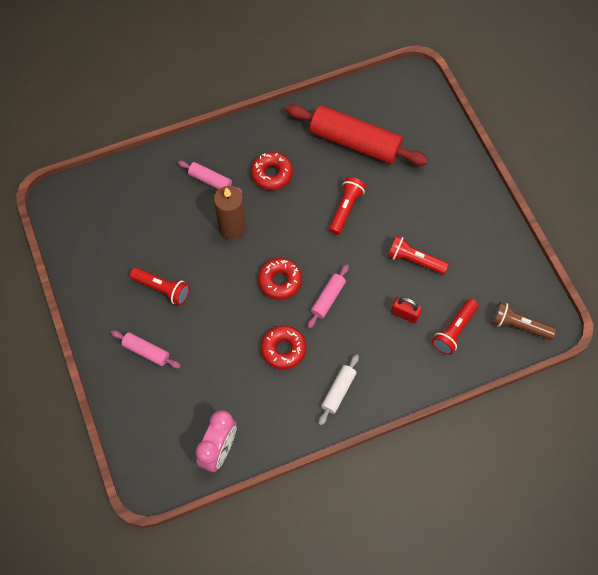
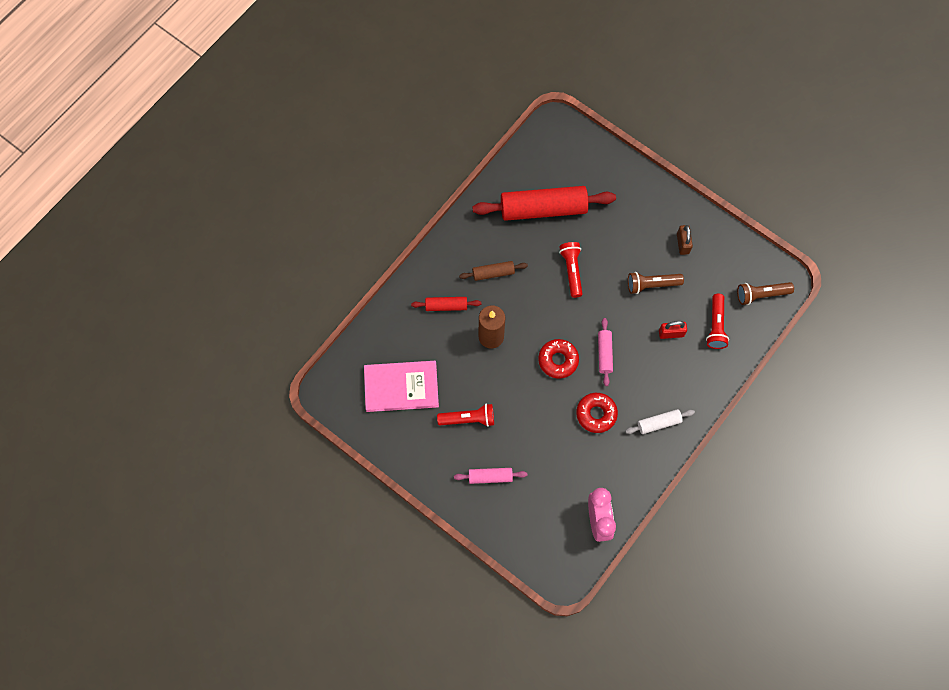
camera: 30 degrees left, 5 degrees up
(122, 229) = (401, 387): none -> pink book
(210, 180) = (446, 306): pink rolling pin -> red rolling pin
(272, 174) = (493, 273): red donut -> brown rolling pin
(338, 391) = (659, 423): white rolling pin -> white rolling pin turned 75 degrees clockwise
(414, 260) = (652, 285): red flashlight -> brown flashlight
(469, 238) = (682, 243): none -> brown padlock

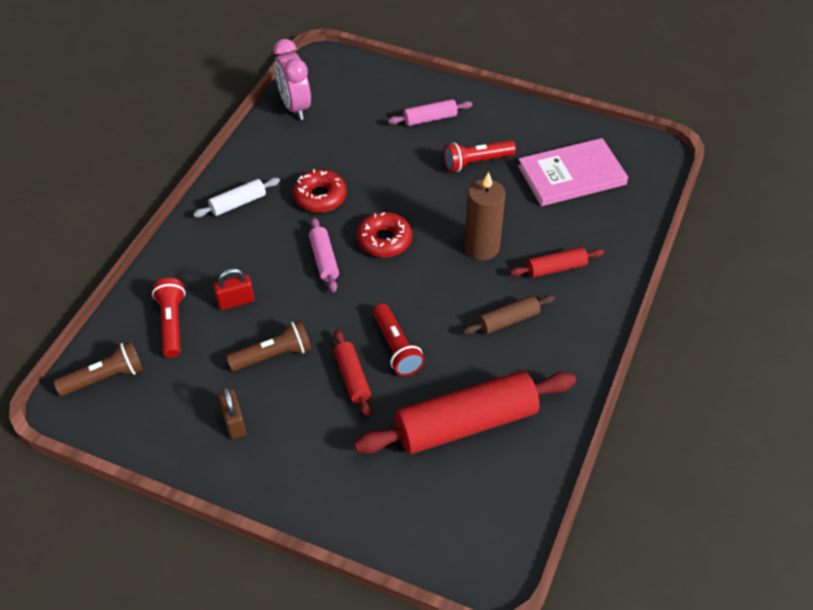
camera: 165 degrees right, 20 degrees down
(604, 256) = (352, 377): none -> red rolling pin

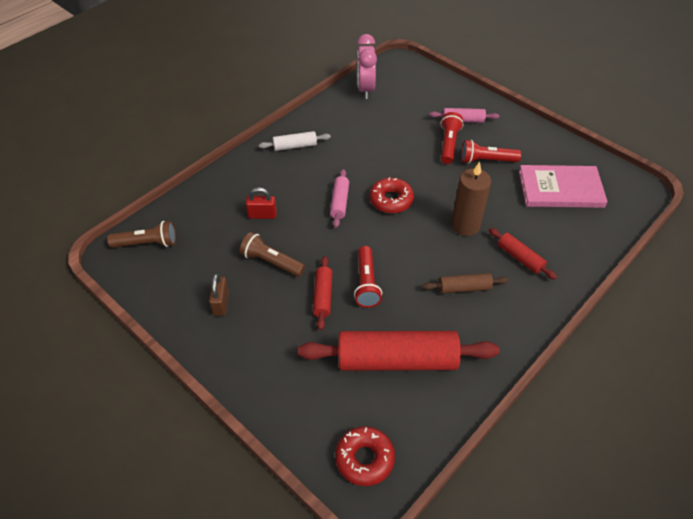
camera: 20 degrees right, 0 degrees up
(172, 324) = (210, 218): red flashlight -> red flashlight (448, 144)
(273, 355) = (271, 262): brown flashlight -> brown flashlight turned 150 degrees counterclockwise
(320, 197) = (356, 156): red donut -> red donut (364, 459)
(556, 268) = (520, 258): red rolling pin -> red rolling pin turned 45 degrees clockwise

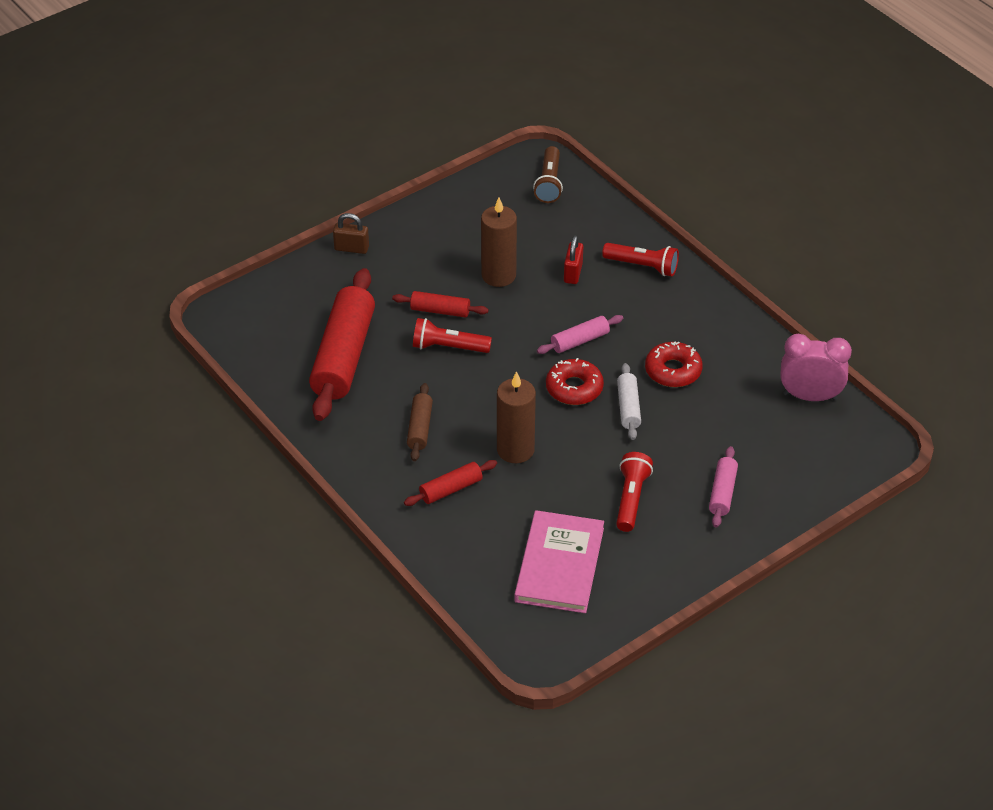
camera: 100 degrees right, 5 degrees down
(221, 303) = (452, 235): brown padlock -> brown padlock (351, 248)
(271, 262) = (498, 275): brown flashlight -> brown candle
(295, 146) = (692, 311): white rolling pin -> white rolling pin (628, 407)
(339, 202) = (580, 341): pink rolling pin -> pink rolling pin turned 45 degrees counterclockwise
(364, 459) = (248, 318): red donut -> red donut (673, 371)
(448, 144) = (671, 465): red flashlight -> red flashlight (642, 266)

